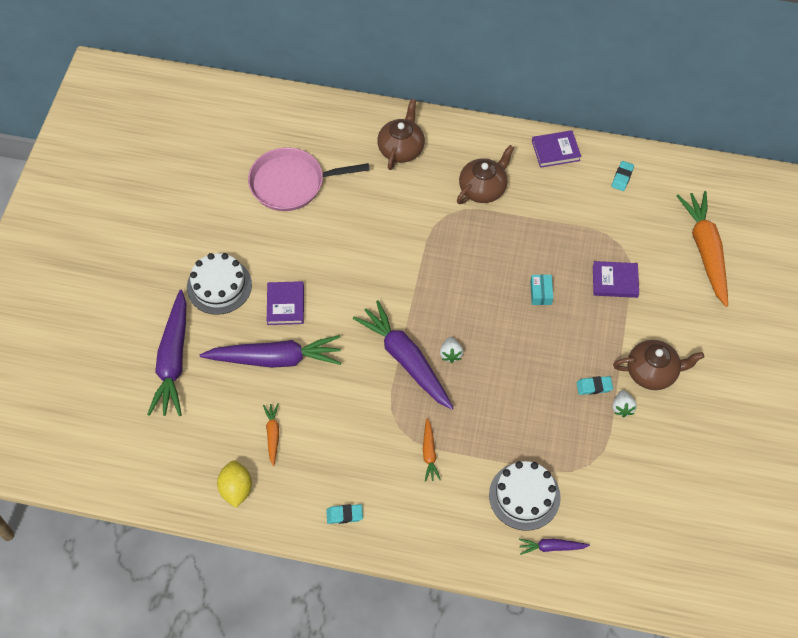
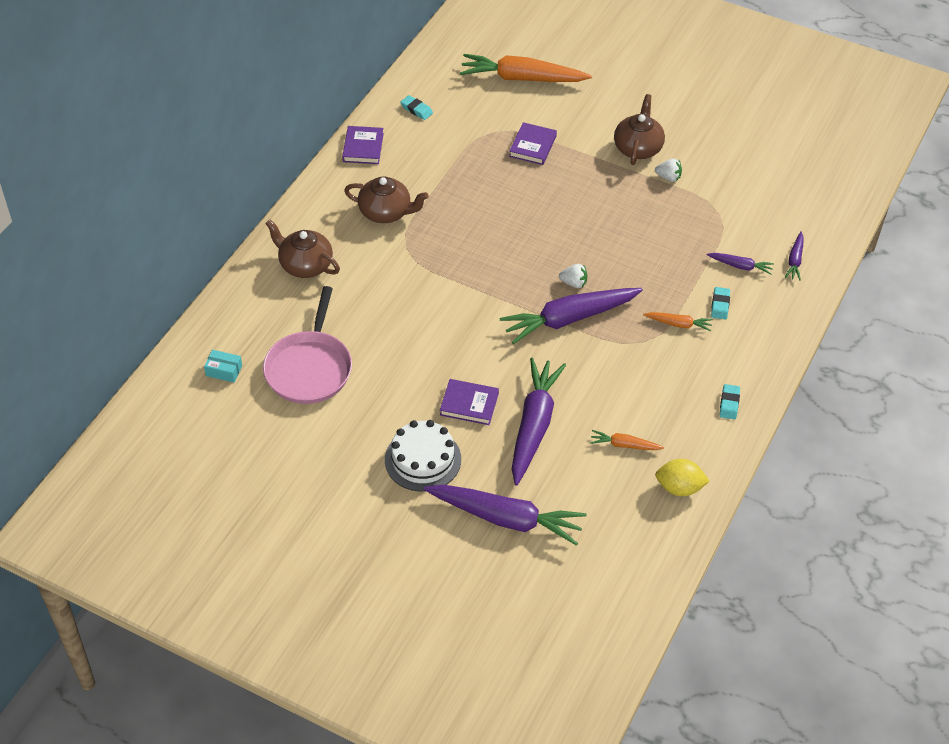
camera: 75 degrees left, 10 degrees down
(483, 188) = (386, 212): brown teapot -> brown teapot turned 135 degrees clockwise
(524, 496) = (740, 266): white cake -> purple carrot
(540, 293) = (527, 201): turquoise box -> turquoise box (224, 371)
(594, 387) = (641, 190): turquoise eraser -> turquoise eraser (720, 305)

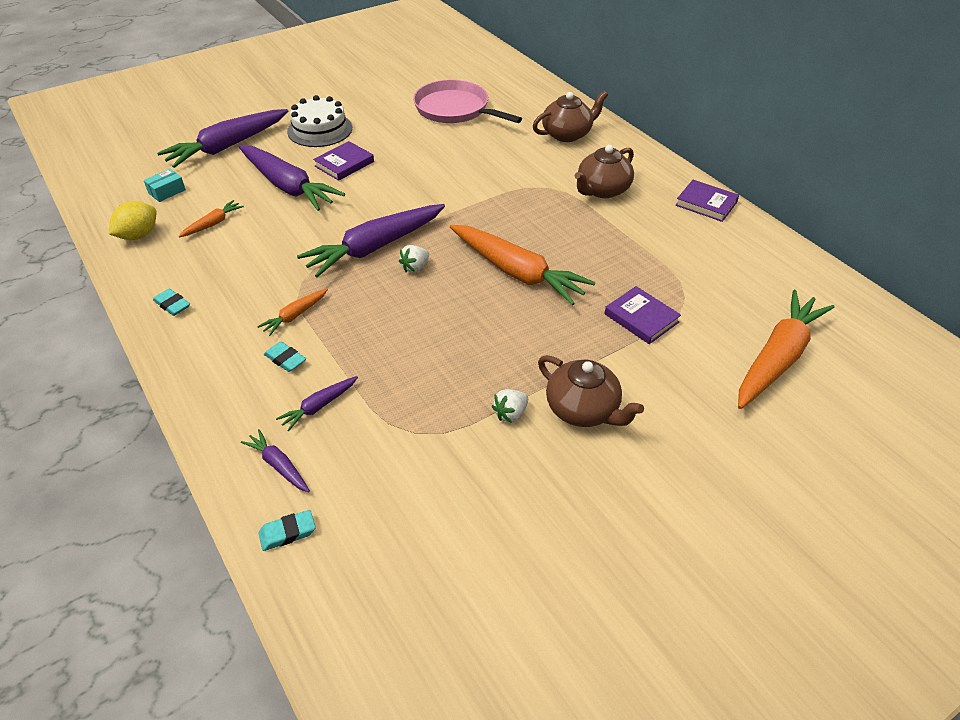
camera: 120 degrees right, 5 degrees down
(224, 371) = (487, 79): turquoise box -> turquoise box (167, 191)
(416, 110) = (752, 255): turquoise eraser -> turquoise eraser (287, 533)
(534, 224) = (517, 272): none -> orange carrot
(569, 319) = (375, 247): purple carrot -> purple carrot turned 135 degrees counterclockwise

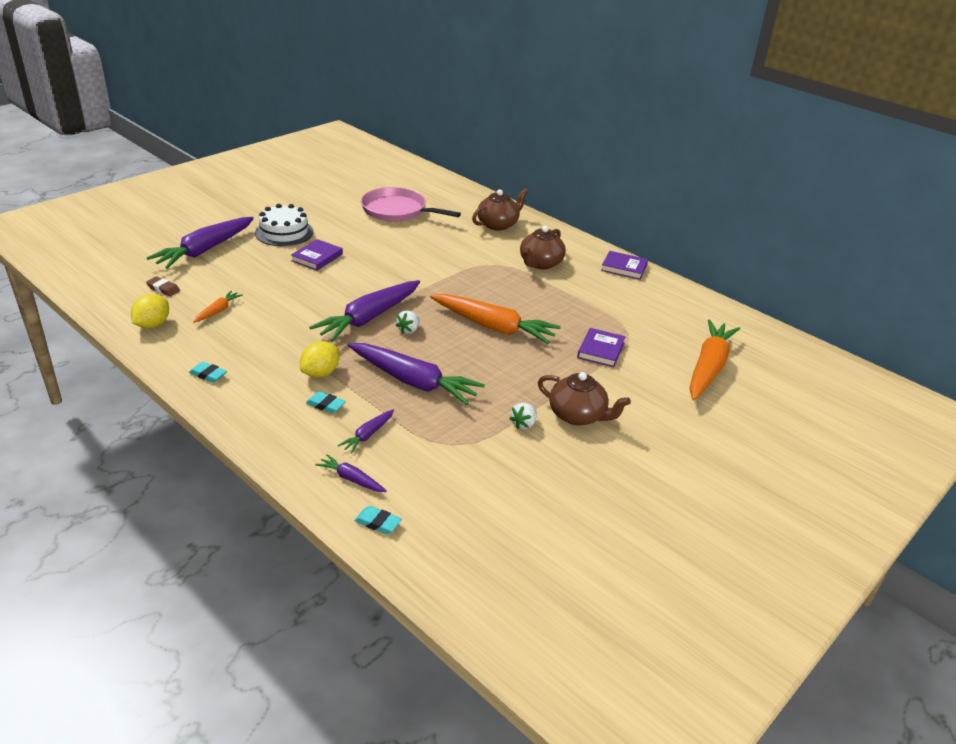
camera: 15 degrees left, 10 degrees down
(167, 191) = (163, 289): turquoise box -> brown eraser
(287, 533) = (378, 523): turquoise eraser -> turquoise eraser turned 60 degrees clockwise
(288, 186) = (273, 278): purple carrot -> purple carrot (413, 381)
(295, 316) = (321, 373): orange carrot -> yellow lemon
(641, 318) = (600, 350): purple book -> purple book turned 75 degrees clockwise

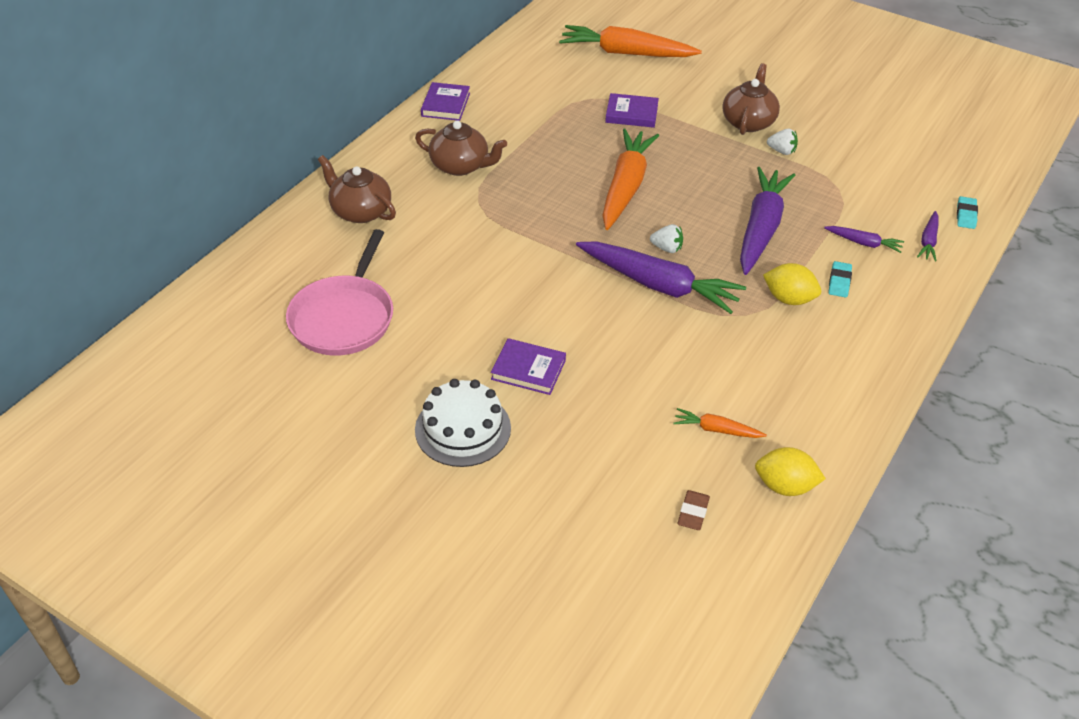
camera: 100 degrees left, 10 degrees up
(205, 250) = (558, 508): purple carrot -> none
(208, 375) = (850, 391): turquoise eraser -> none

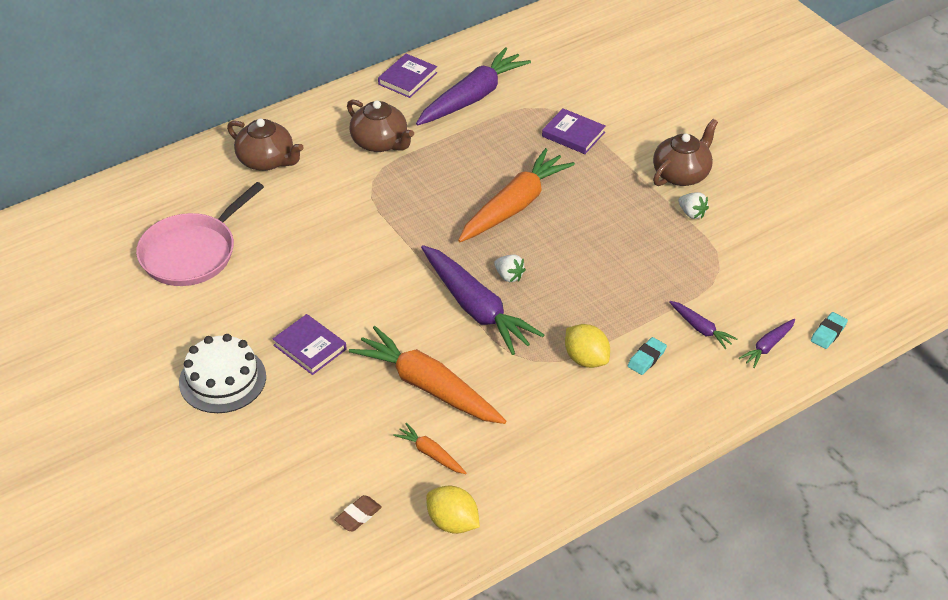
camera: 25 degrees right, 0 degrees up
(360, 211) = (267, 160): brown teapot -> brown teapot turned 150 degrees clockwise
(626, 53) = (614, 70): orange carrot -> orange carrot (428, 386)
(761, 228) = (611, 284): purple carrot -> purple carrot (472, 97)

